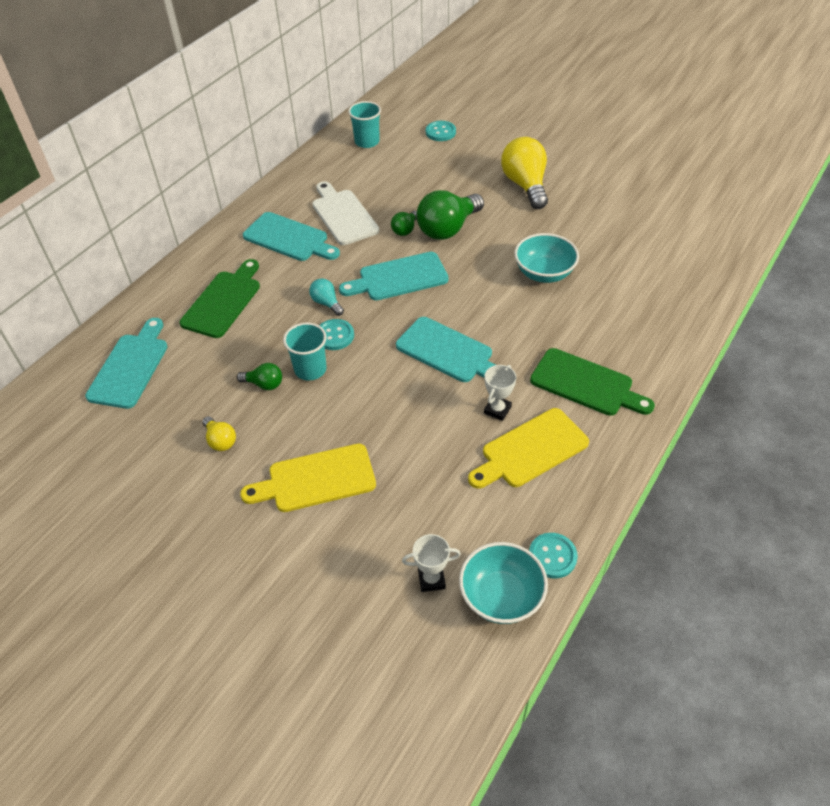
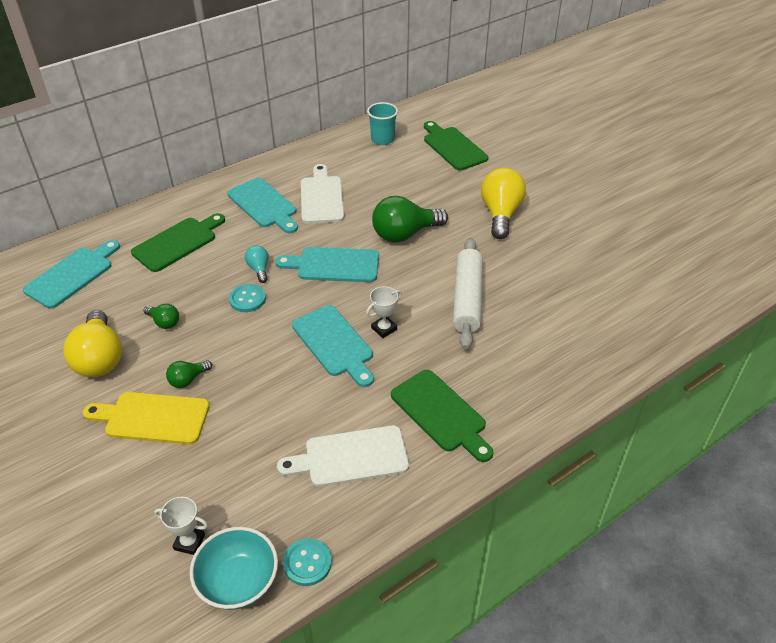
camera: 20 degrees right, 5 degrees down
(220, 440) = (100, 358): yellow light bulb -> yellow light bulb, size x2.03
(310, 369) = (209, 322): turquoise cup -> none
(405, 230) = (366, 224): green light bulb -> green light bulb (188, 380)
(440, 132) = (453, 147): turquoise button -> green cutting board
(497, 410) = (344, 410): white trophy -> white trophy (384, 329)
(530, 450) = (350, 457): yellow cutting board -> white cutting board
(544, 273) = (467, 299): turquoise bowl -> white rolling pin

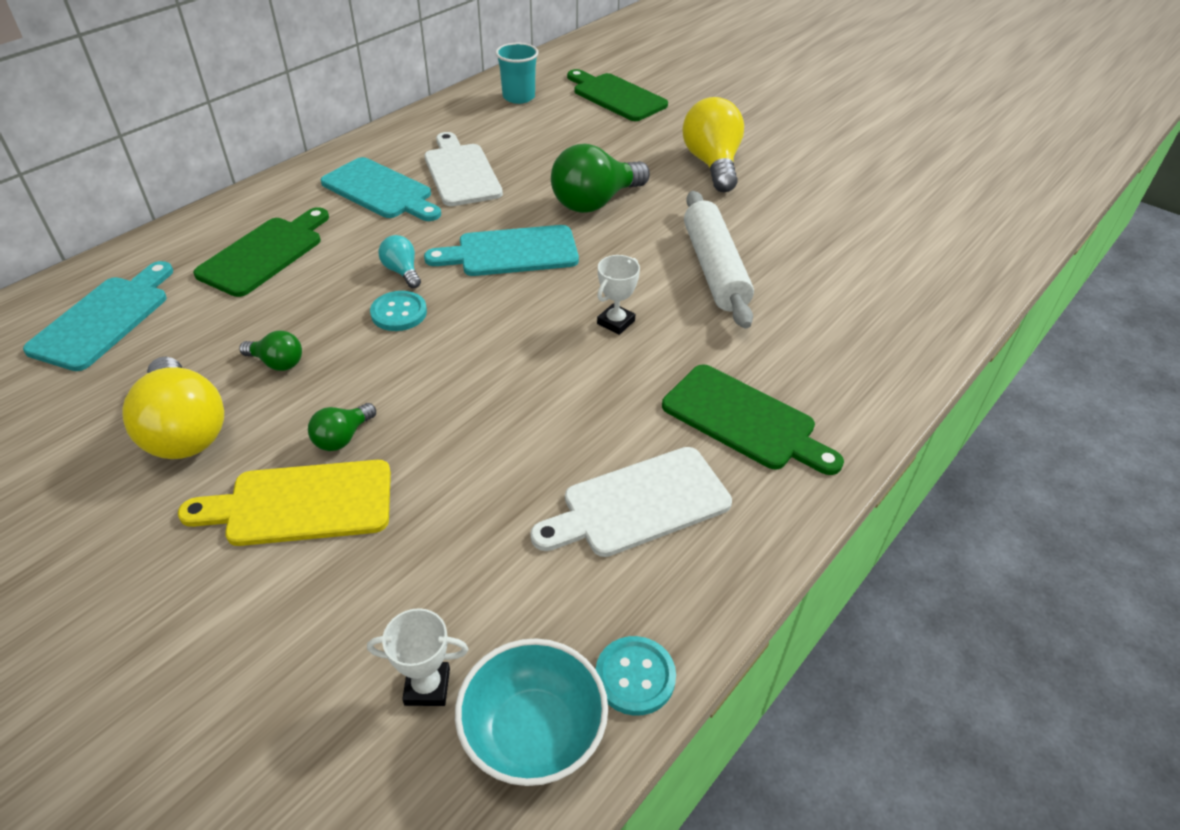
camera: 15 degrees left, 0 degrees up
(334, 343) = (552, 352): turquoise cutting board -> none

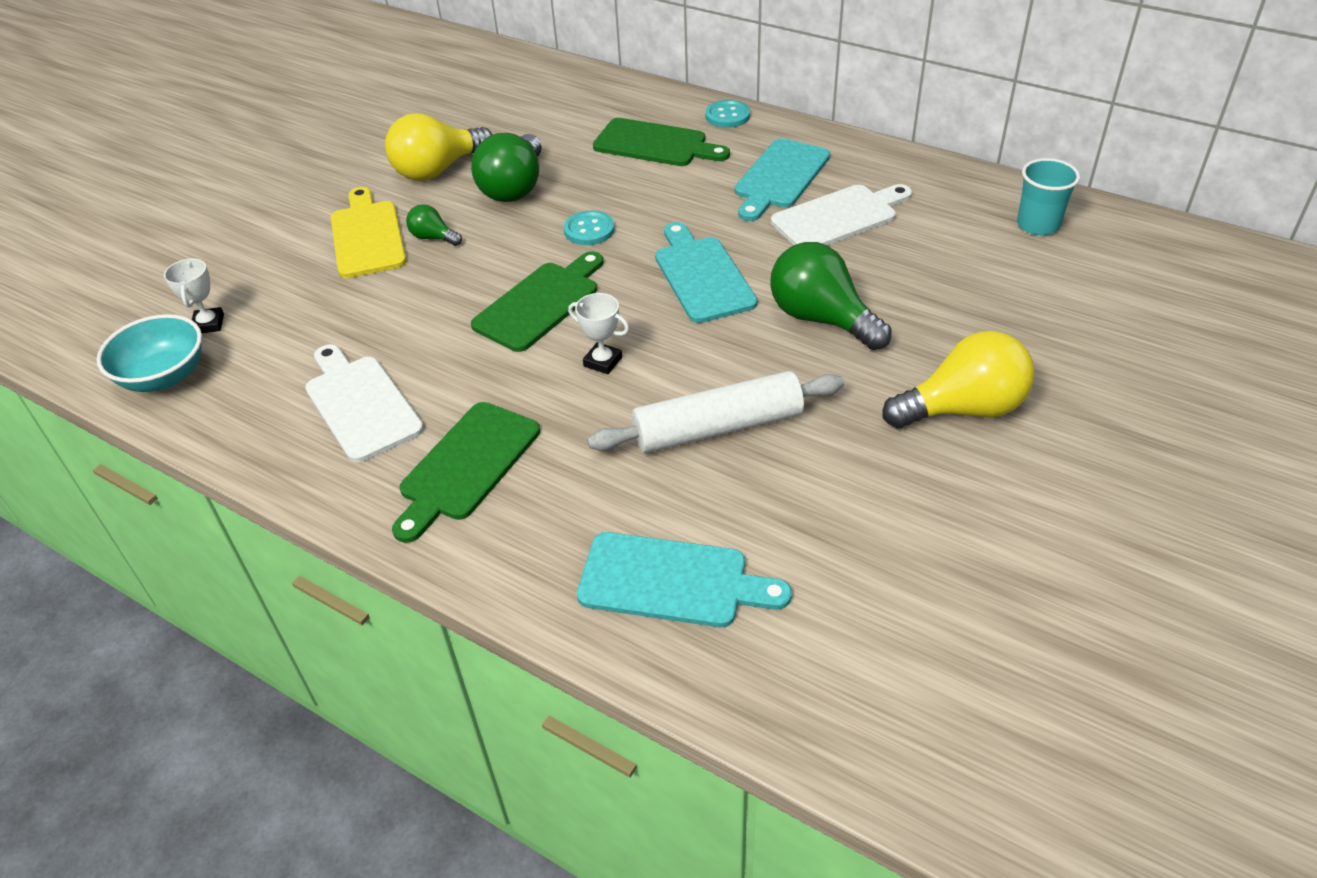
camera: 85 degrees right, 0 degrees up
(104, 319) = (553, 103): turquoise cutting board -> turquoise cutting board (672, 581)
(277, 363) = (514, 187): green light bulb -> green light bulb, size x2.03
(402, 271) = (650, 219): turquoise light bulb -> none
(616, 96) = (1099, 302): green cutting board -> green cutting board (540, 303)
(635, 677) = (197, 420): turquoise button -> turquoise button (727, 116)

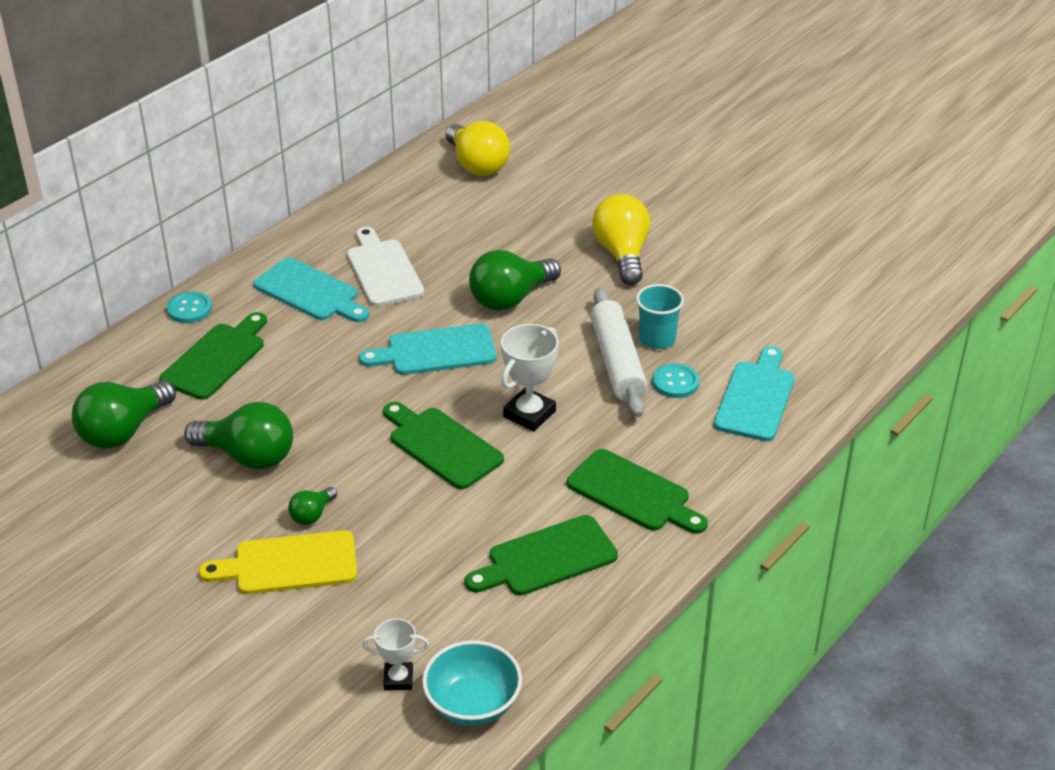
camera: 85 degrees left, 5 degrees down
(360, 404) = (546, 558): white cutting board -> green cutting board
(438, 170) = (186, 512): yellow light bulb -> yellow light bulb (477, 165)
(543, 119) = (123, 431): none -> green light bulb
(589, 230) = (343, 410): turquoise button -> turquoise button (675, 382)
(603, 361) = (529, 414): white trophy -> white trophy, size x1.62
(1038, 225) = (432, 182): turquoise cup -> turquoise cup (657, 339)

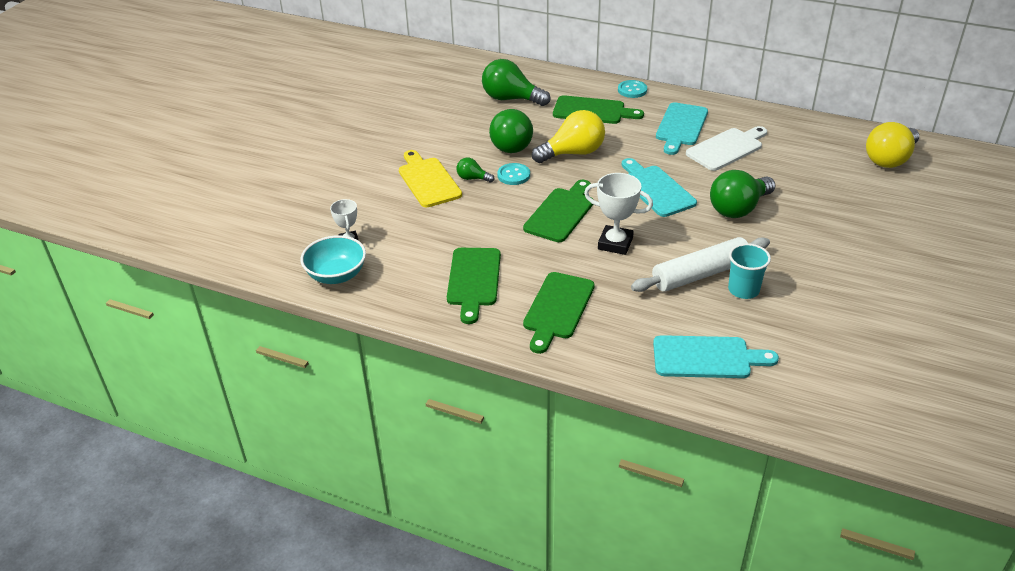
camera: 75 degrees right, 0 degrees up
(510, 298) = (738, 209): green light bulb -> green light bulb turned 75 degrees counterclockwise
(546, 558) = (474, 280): green cutting board -> green cutting board turned 135 degrees counterclockwise
(622, 254) = (839, 252): yellow light bulb -> yellow light bulb (573, 153)
(675, 382) = (696, 309): turquoise button -> turquoise button (513, 175)

